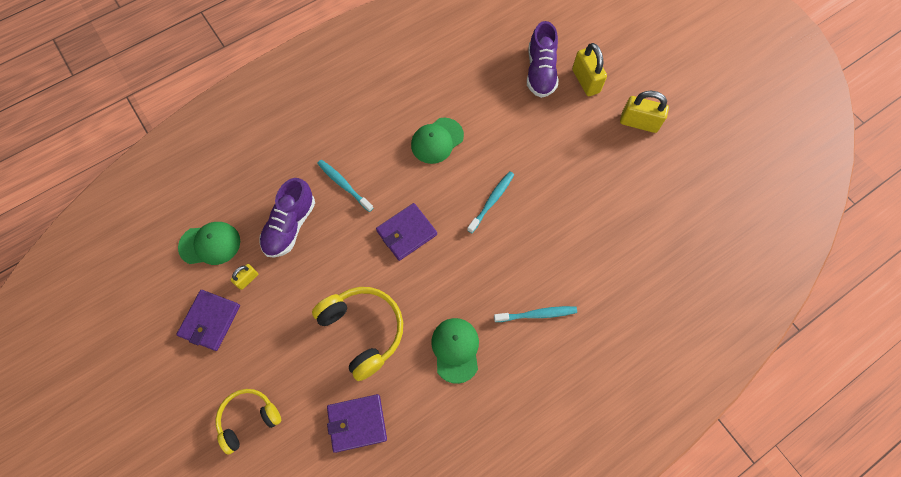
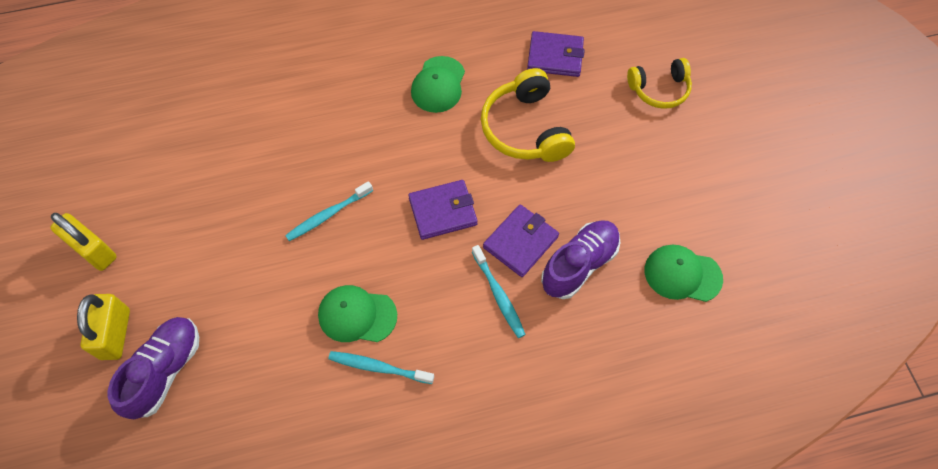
camera: 160 degrees left, 5 degrees down
(210, 321) = (689, 188): purple wallet -> purple wallet (520, 242)
(247, 279) = (641, 219): yellow padlock -> none
(437, 140) = (357, 315): green cap -> green cap turned 150 degrees counterclockwise
(537, 314) = (342, 89): turquoise toothbrush -> turquoise toothbrush (378, 367)

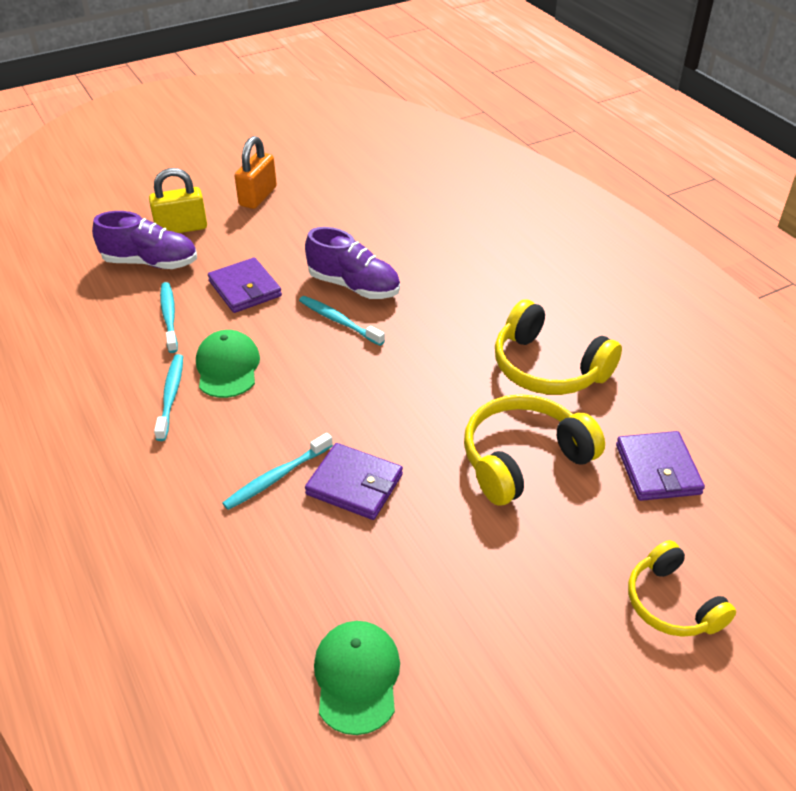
camera: 75 degrees right, 20 degrees down
(93, 251) = (258, 196): yellow padlock -> orange padlock
(264, 359) = (169, 317): none -> turquoise toothbrush
(438, 85) = (548, 368): green cap -> yellow headphones
(443, 211) = (374, 407): purple wallet -> purple wallet (245, 289)
(579, 265) = (339, 550): purple shoe -> purple shoe (354, 286)

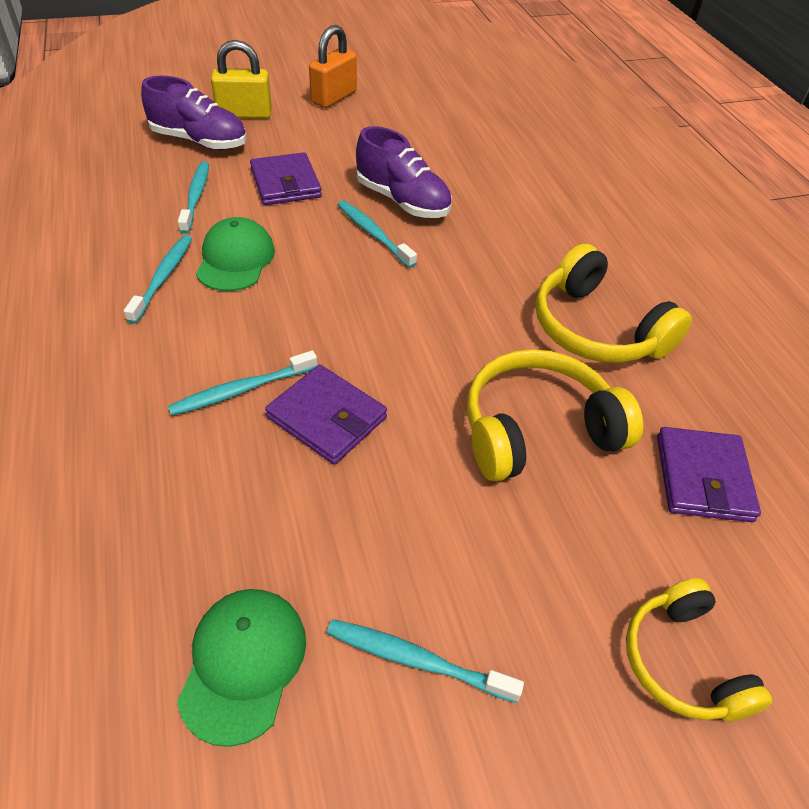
camera: 10 degrees right, 5 degrees up
(483, 645) = (416, 660): none -> turquoise toothbrush

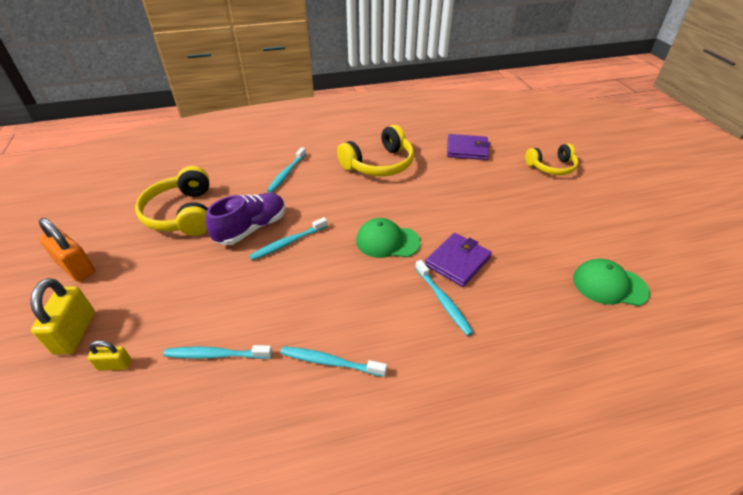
camera: 85 degrees left, 5 degrees down
(199, 141) = (115, 365): purple shoe -> yellow padlock
(235, 259) = (310, 317): green cap -> green cap (387, 241)
(286, 183) = (211, 293): purple wallet -> none
(416, 660) = (581, 231): turquoise toothbrush -> turquoise toothbrush (286, 174)
(537, 430) = (450, 189): yellow headphones -> yellow headphones (182, 214)

